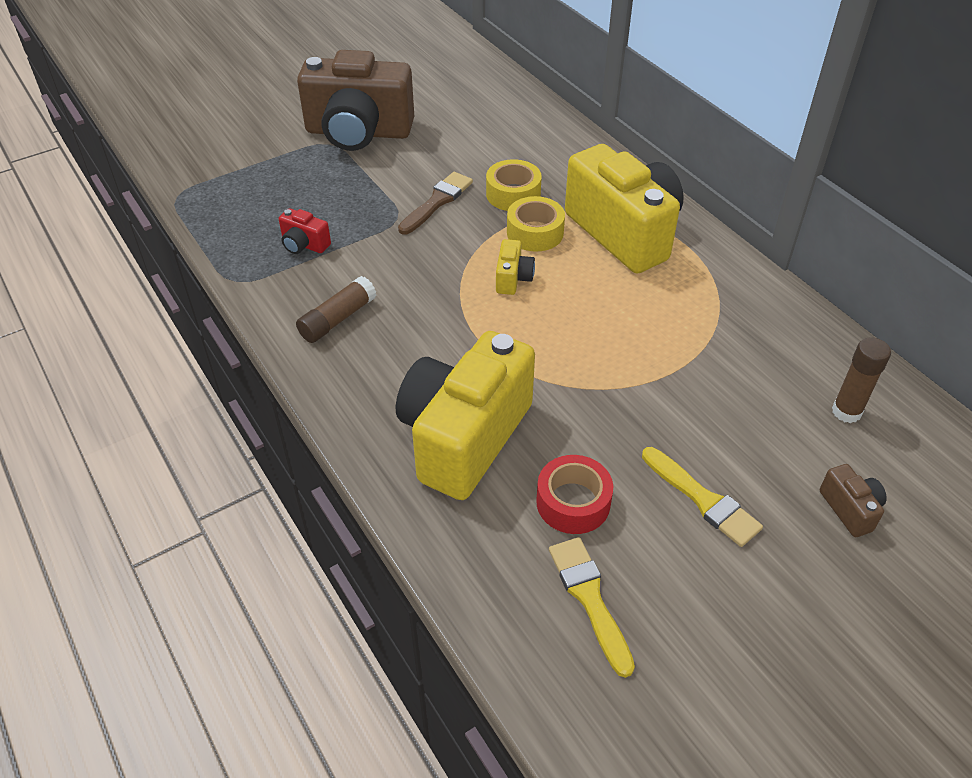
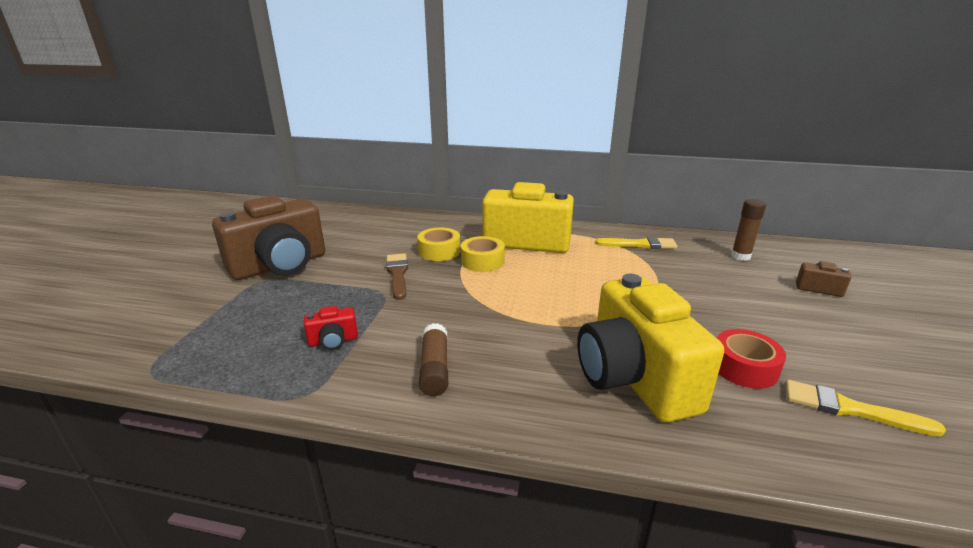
camera: 45 degrees left, 20 degrees down
(513, 278) = (509, 286): yellow camera -> none
(703, 500) = (778, 323): yellow brush -> yellow brush (640, 244)

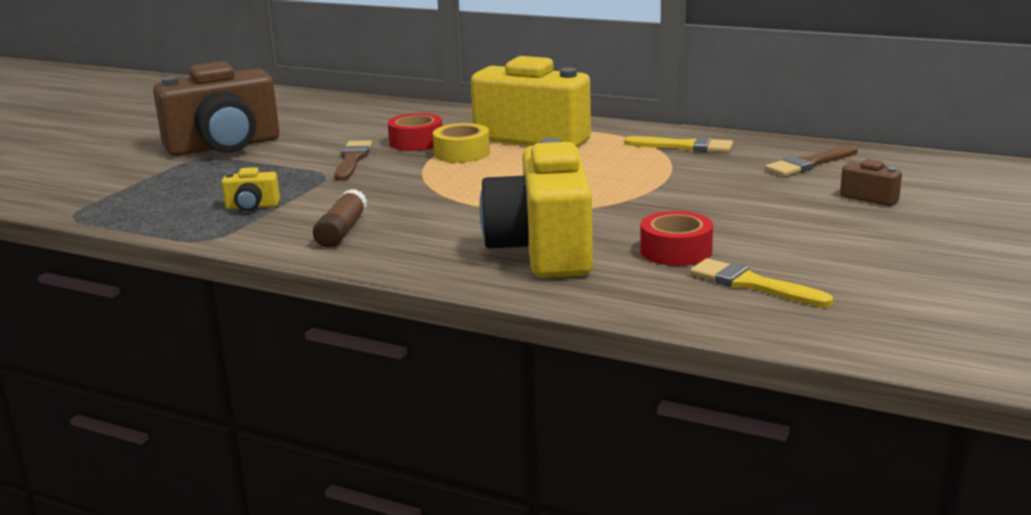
camera: 15 degrees right, 5 degrees down
(333, 341) = (252, 207): red camera -> yellow camera
(439, 251) = (416, 142): yellow tape -> red tape
(740, 256) = (809, 164): brown glue stick -> brown brush

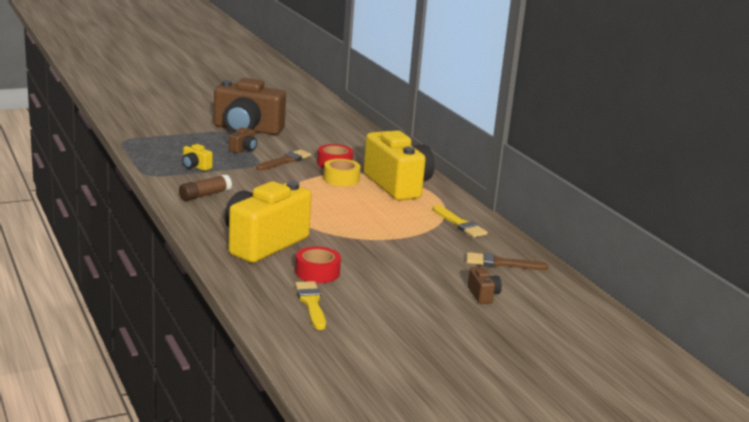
camera: 35 degrees right, 0 degrees up
(270, 167) = (243, 149): none -> brown camera

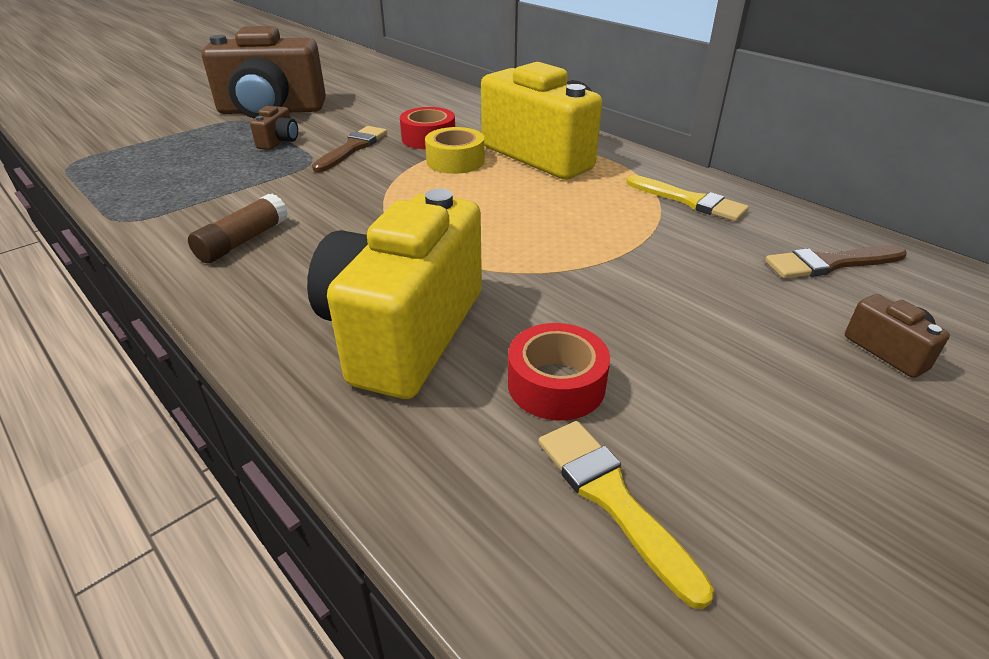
camera: 15 degrees left, 15 degrees up
(195, 167) = (208, 187): yellow camera -> none

